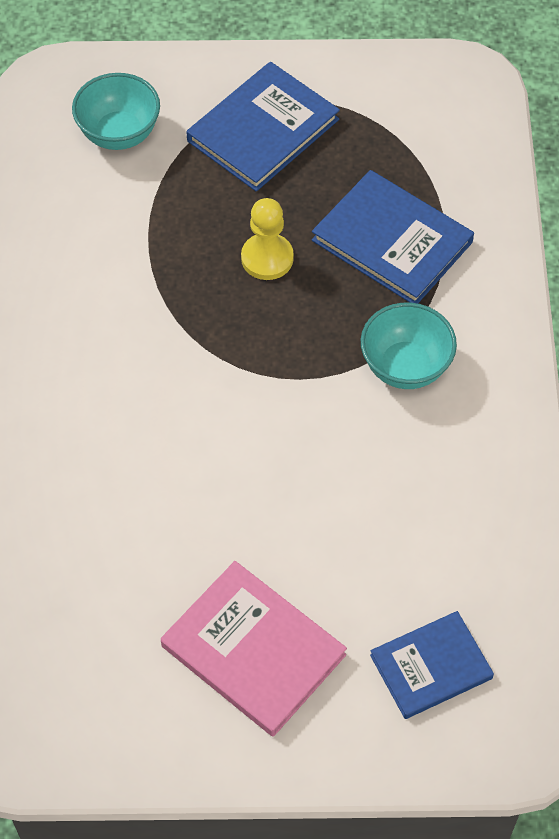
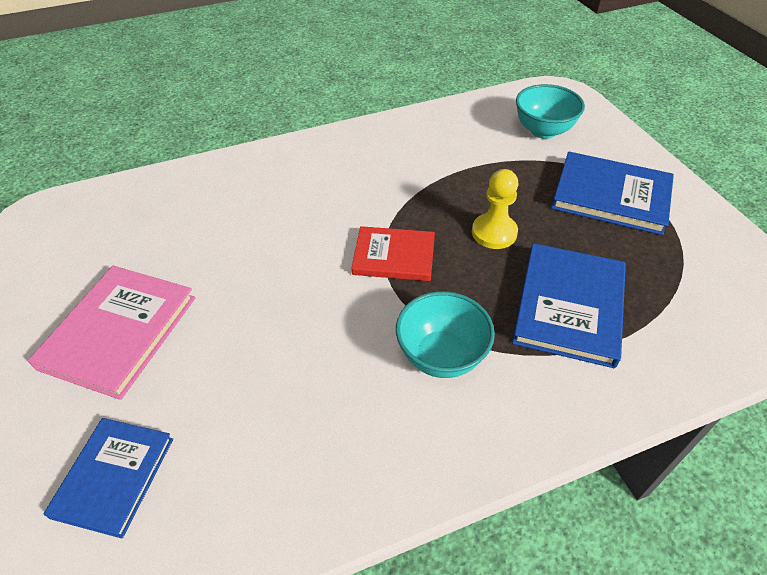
camera: 70 degrees right, 10 degrees down
(259, 362) = (394, 256): none -> red book
(431, 667) = (114, 477): blue book -> blue book turned 60 degrees clockwise

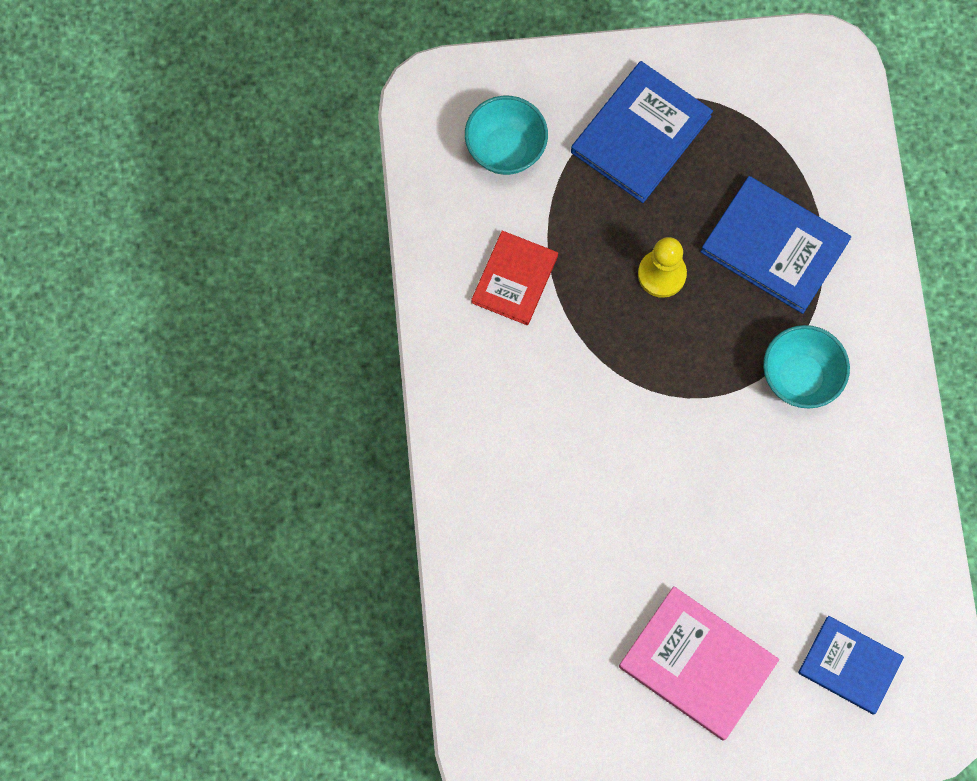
camera: 75 degrees left, 25 degrees up
(394, 256) = (668, 383): red book -> red book (514, 279)

